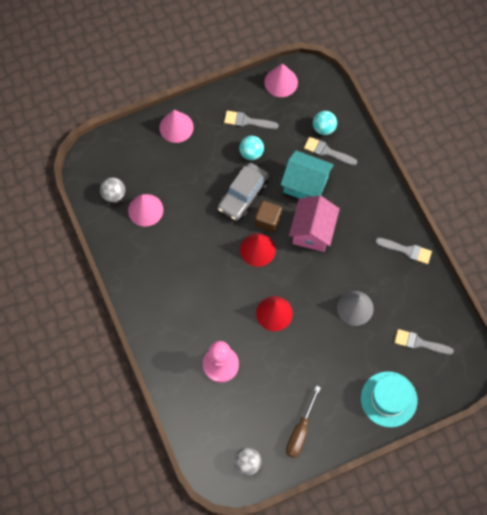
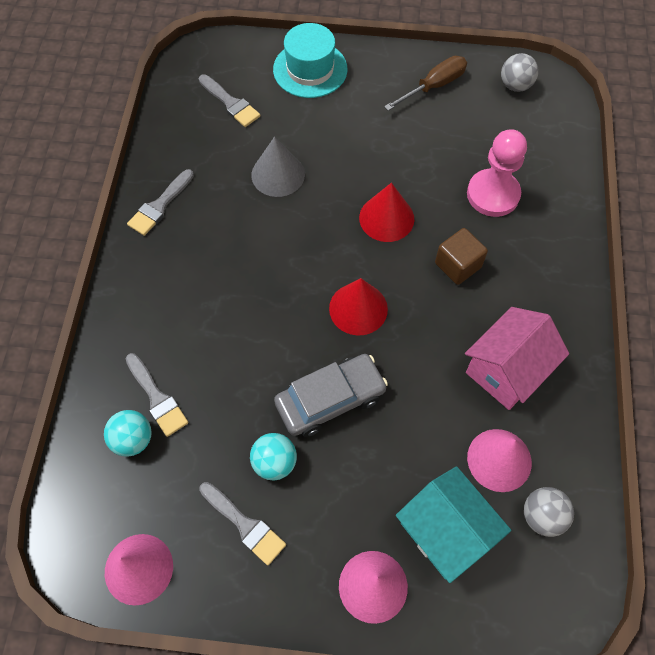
camera: 150 degrees left, 5 degrees down
(268, 220) = (317, 341): brown cube -> brown cube (458, 265)
(305, 185) = (227, 364): turquoise house -> turquoise house (445, 531)
(312, 231) = (264, 293): pink house -> pink house (506, 370)
(406, 250) = (160, 205): grey brush -> grey brush turned 105 degrees counterclockwise

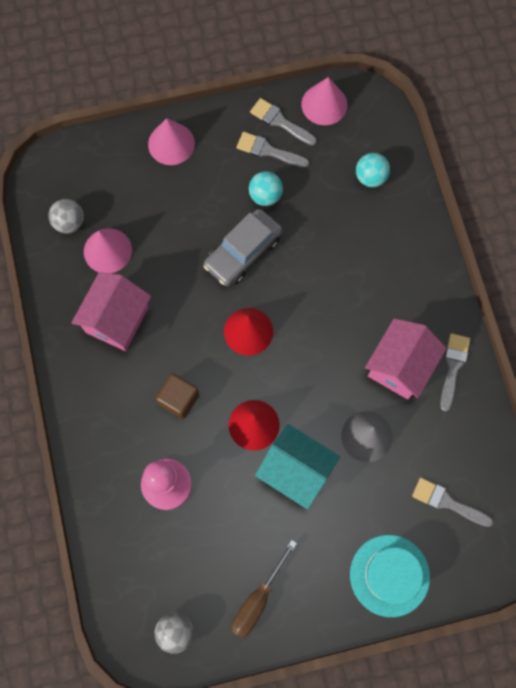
camera: 160 degrees right, 10 degrees up
(157, 398) = (369, 210): grey brush -> grey brush (280, 121)
(213, 223) = (399, 366): none -> pink house
(445, 531) = (133, 191): turquoise house -> turquoise house (296, 470)

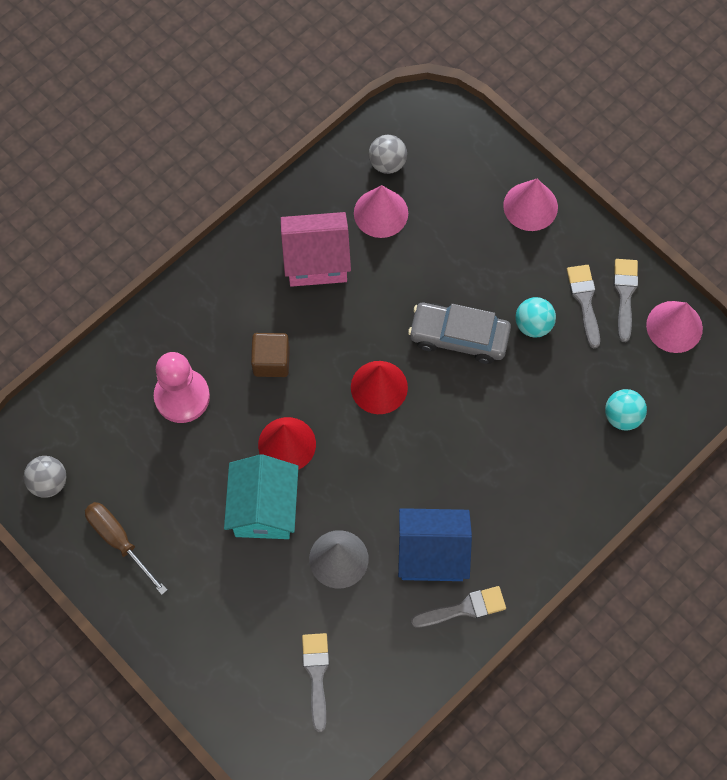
camera: 60 degrees right, 5 degrees down
(258, 599) = (119, 541): brown screwdriver -> brown screwdriver turned 45 degrees clockwise
(389, 575) = (210, 655): turquoise hat -> none
(399, 366) = (432, 553): pink house -> blue house

